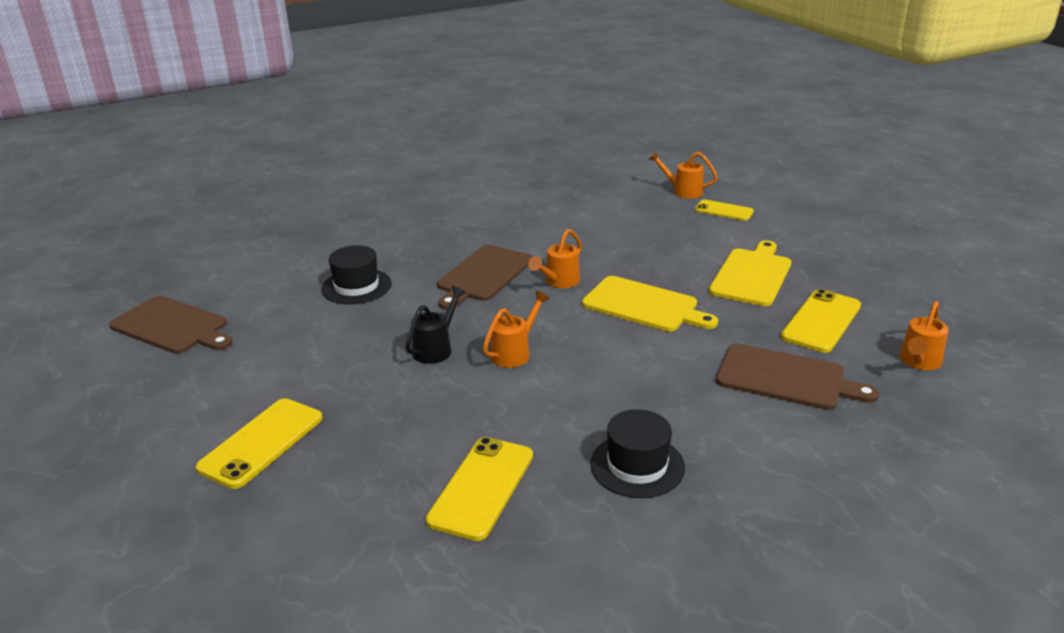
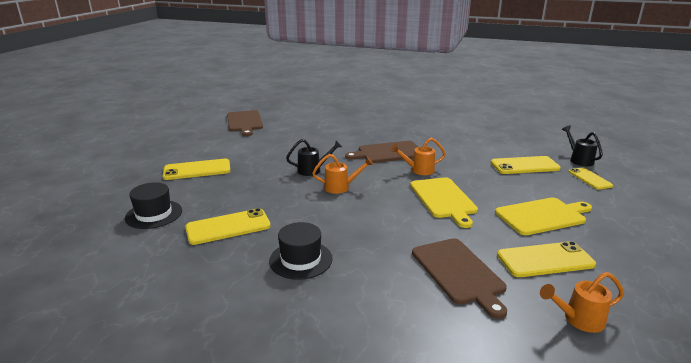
camera: 45 degrees right, 5 degrees down
(356, 286) = (328, 135): black hat -> black hat (154, 214)
(649, 222) = (524, 166): none -> yellow phone
(683, 191) = (579, 160): orange watering can -> black watering can

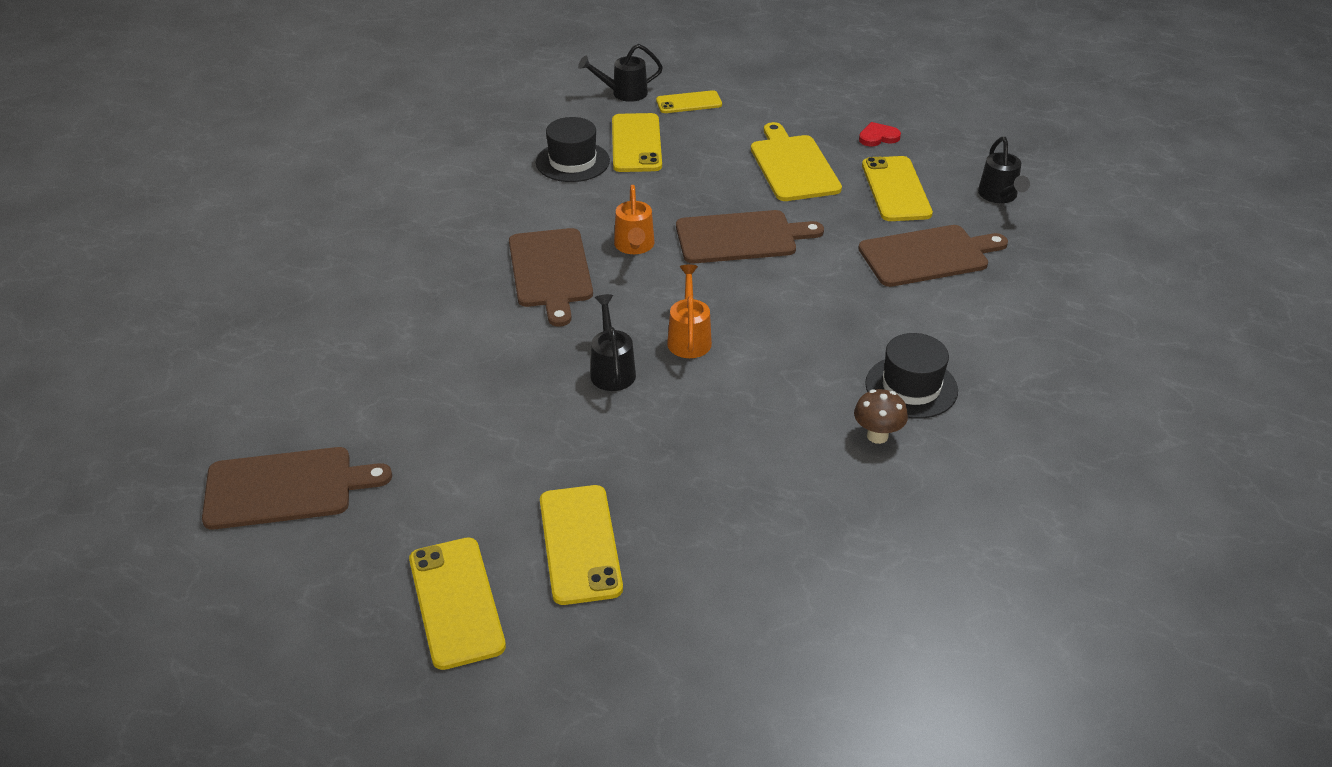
camera: 85 degrees left, 15 degrees up
(154, 214) = (776, 580): black hat -> black hat (572, 162)
(228, 227) = (823, 471): yellow phone -> yellow phone (456, 602)
(255, 245) = (877, 436): none -> brown mushroom
(443, 199) = (741, 237): yellow cutting board -> brown cutting board
(578, 319) = (999, 196): orange watering can -> black watering can
(620, 253) = (878, 137): none -> red heart

